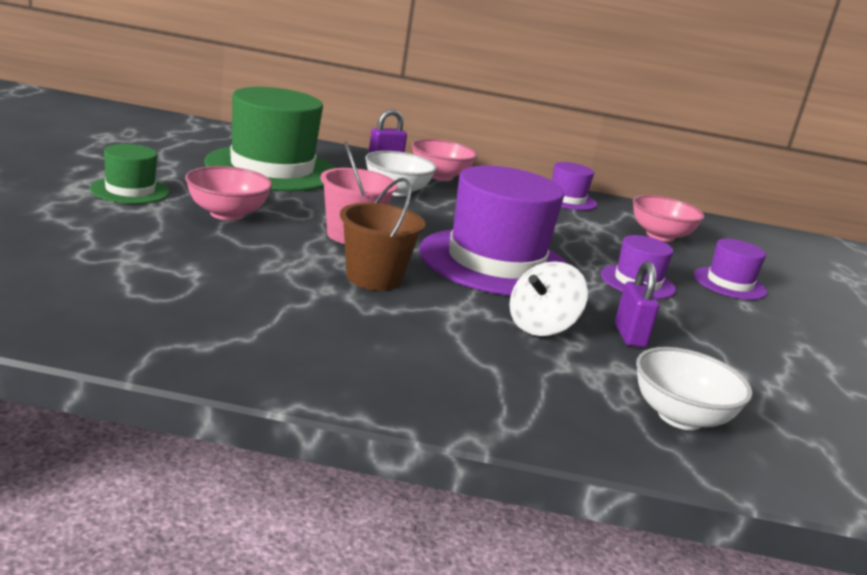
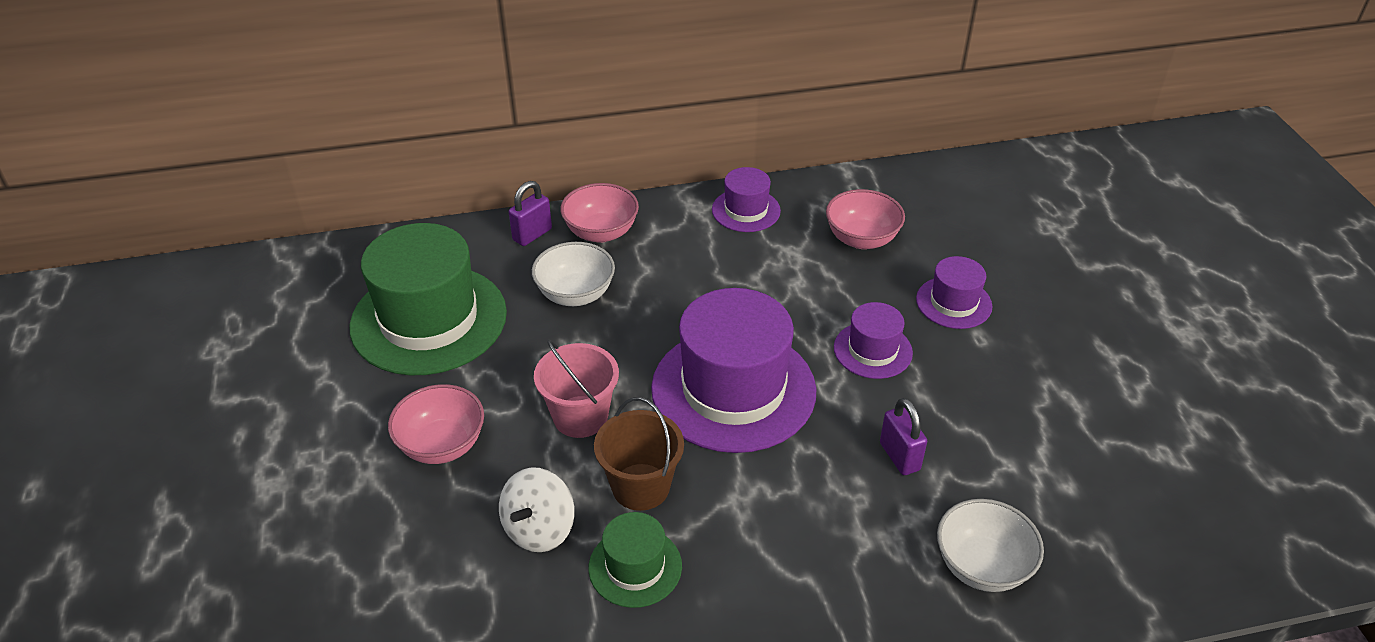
camera: 15 degrees left, 20 degrees up
(130, 190) = (321, 454): green hat -> green hat (635, 567)
(541, 327) = (820, 486): white spinning top -> white spinning top (539, 529)

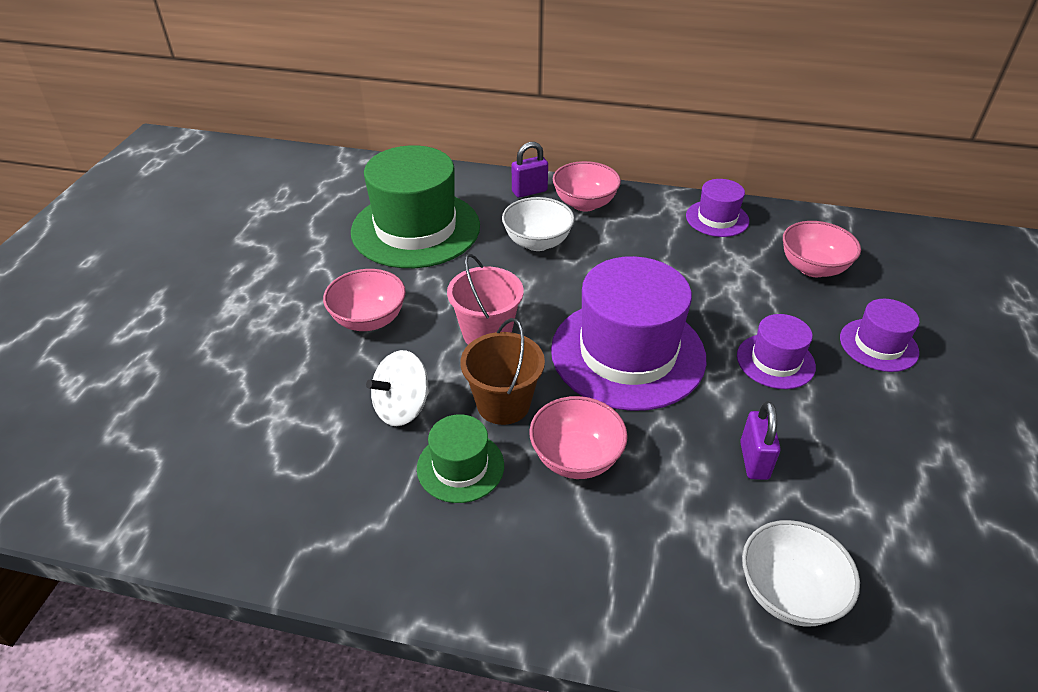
camera: 25 degrees right, 0 degrees up
(741, 515) = (576, 458): none -> pink bowl

